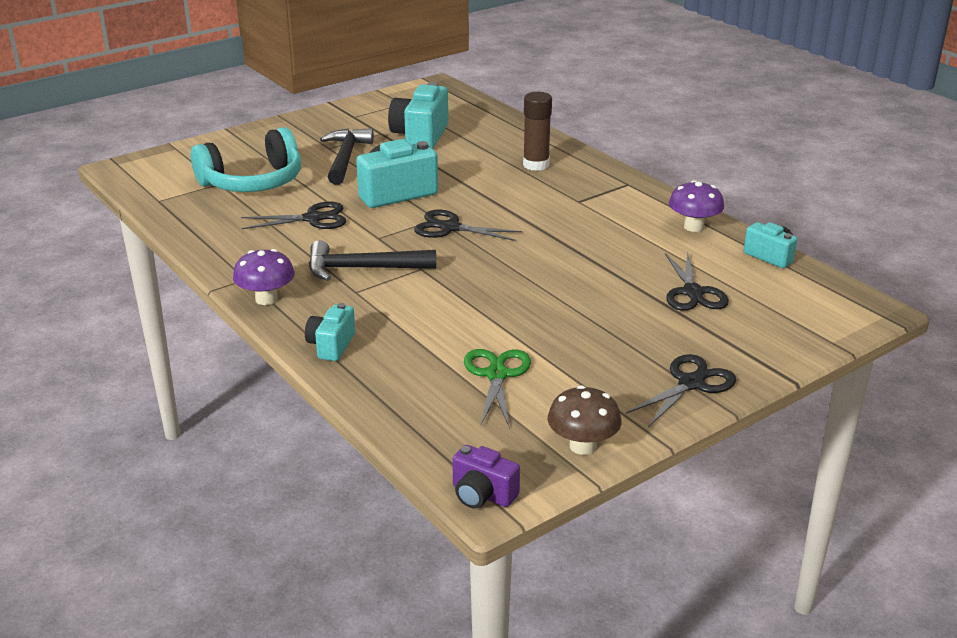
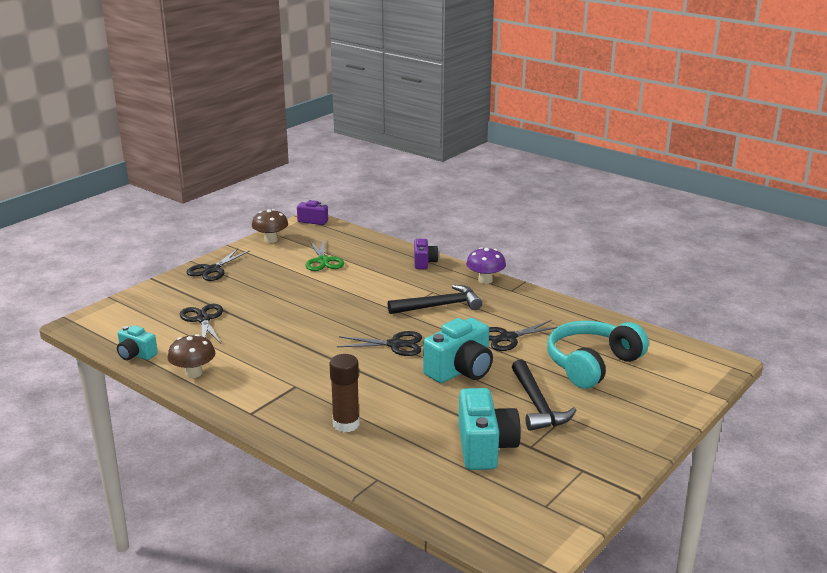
camera: 165 degrees right, 5 degrees down
(331, 345) = (424, 262): turquoise camera -> purple camera
(693, 227) = (193, 373): purple mushroom -> brown mushroom

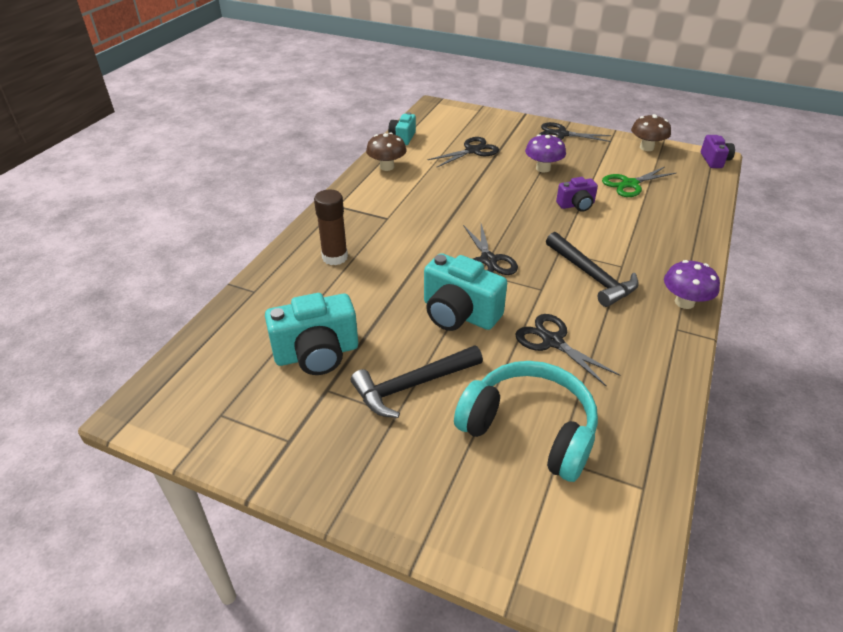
camera: 75 degrees right, 15 degrees up
(267, 291) = (543, 168): none -> purple mushroom
(424, 262) = (687, 248): purple camera -> purple camera (576, 205)

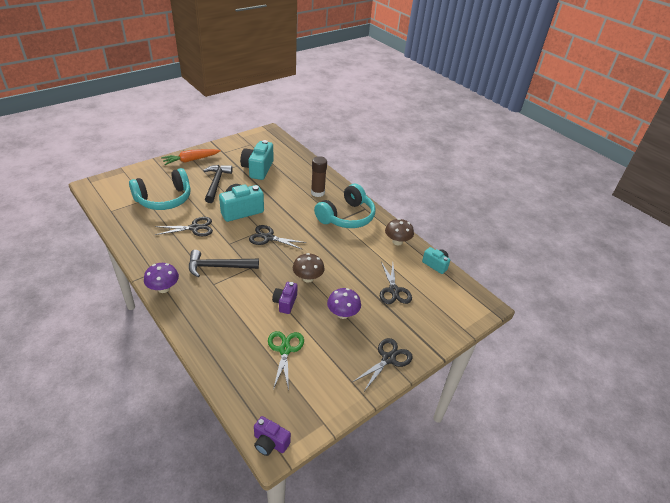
camera: 115 degrees right, 0 degrees up
(364, 480) = (190, 160): none -> orange carrot
(372, 214) = (346, 217): none -> turquoise headphones
(646, 147) = (327, 405): brown mushroom -> brown mushroom (308, 278)

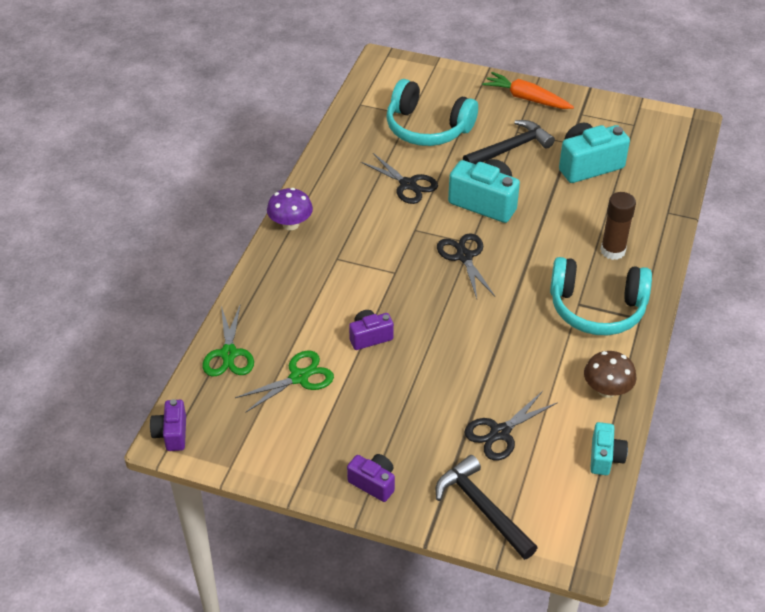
camera: 60 degrees right, 5 degrees up
(219, 267) = (367, 245): black hammer -> black hammer (482, 508)
(233, 374) = (229, 354): none -> green scissors
(308, 278) = (432, 334): brown mushroom -> none
(343, 314) = (405, 401): purple mushroom -> none
(388, 359) = (373, 483): black scissors -> purple camera

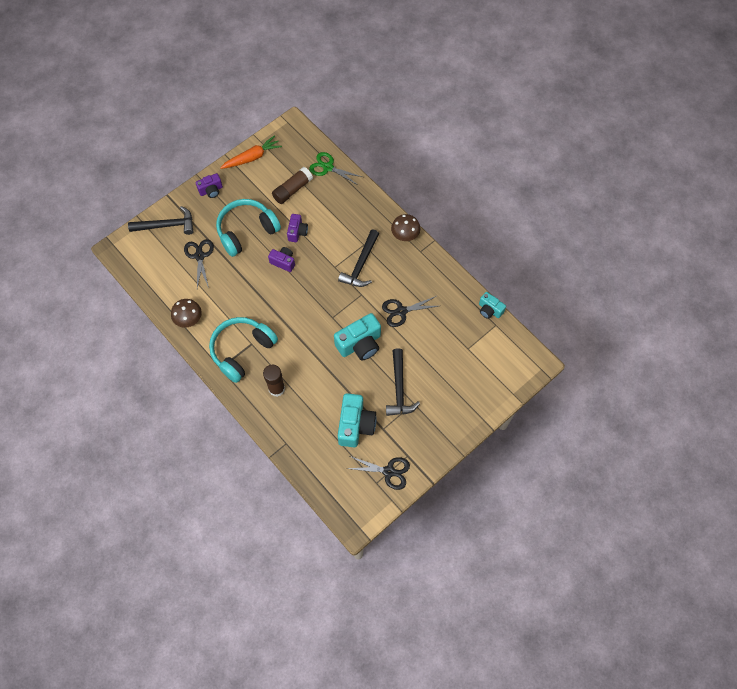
camera: 120 degrees right, 20 degrees up
(171, 434) = (294, 127): purple camera -> purple camera (283, 262)
(290, 224) = (405, 235): purple mushroom -> brown mushroom
(299, 377) = (292, 190): green scissors -> brown glue stick
(370, 248) = (361, 264): none -> black hammer
(427, 128) = (448, 351): turquoise headphones -> turquoise headphones (246, 231)
(464, 256) = (324, 307): black scissors -> black scissors (389, 471)
(526, 98) = (444, 430): orange carrot -> orange carrot (252, 157)
(605, 457) = (153, 292): turquoise camera -> turquoise camera (489, 310)

